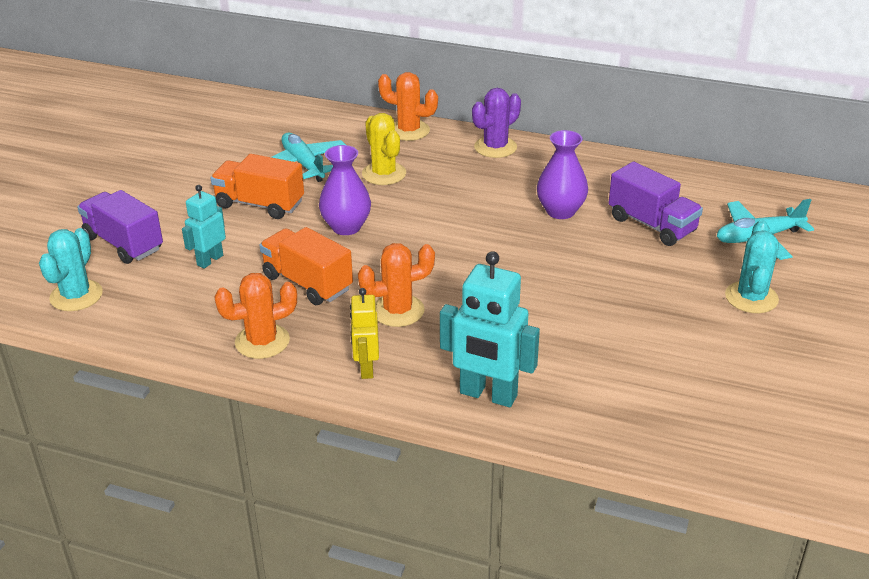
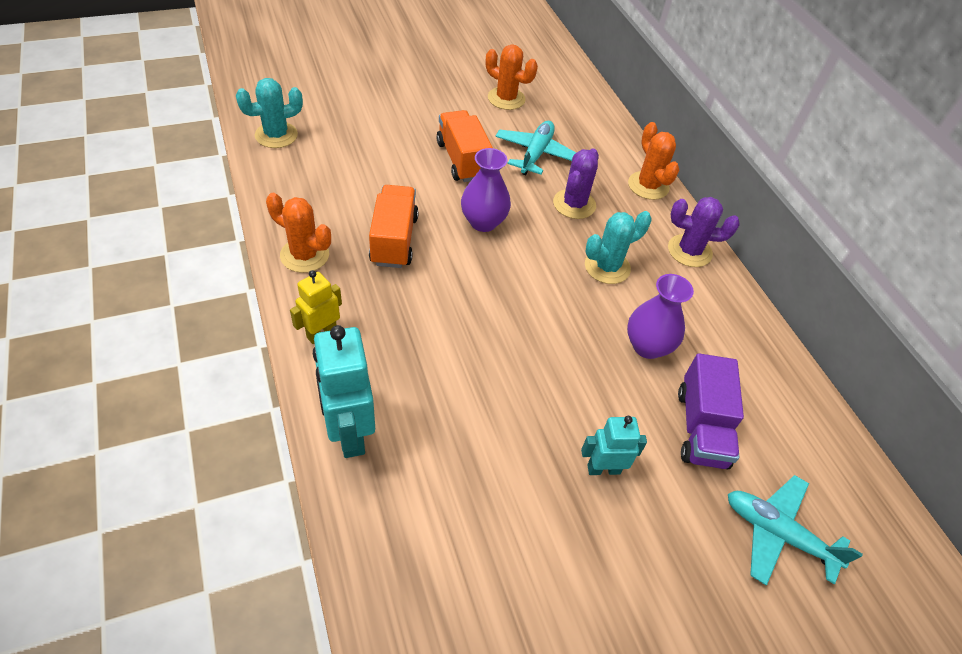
camera: 45 degrees right, 15 degrees up
(124, 243) = (351, 122): purple truck -> none
(210, 260) = (372, 174): turquoise robot -> turquoise robot (603, 469)
(384, 174) = (574, 204): yellow cactus -> purple cactus
(398, 311) = (408, 312): orange cactus -> orange cactus (506, 98)
(751, 298) = (671, 578): turquoise cactus -> turquoise cactus (607, 267)

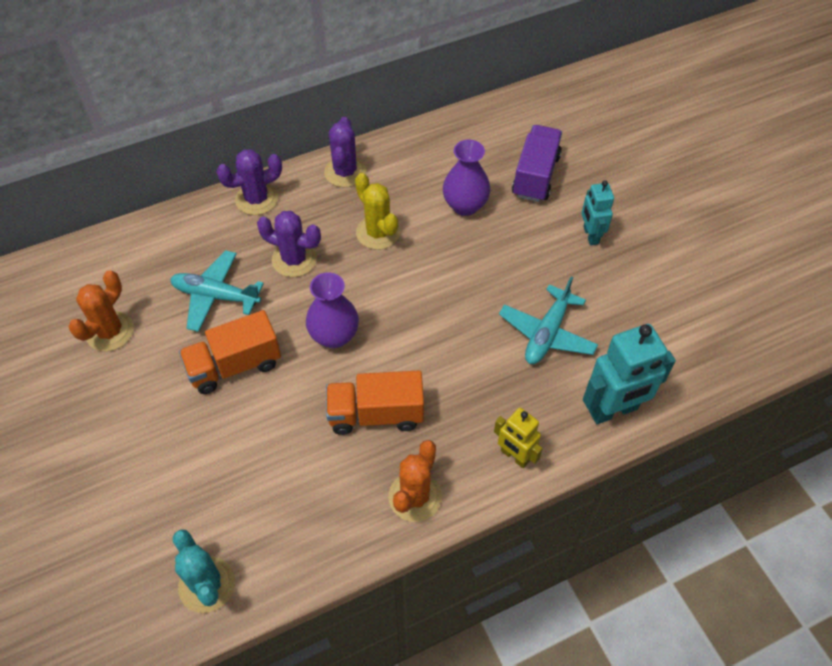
camera: 90 degrees left, 5 degrees up
(607, 267) = (378, 233): turquoise cactus -> yellow cactus
(648, 186) = (256, 199): orange cactus -> purple cactus
(701, 427) = (535, 176): purple truck -> purple truck turned 75 degrees counterclockwise
(777, 534) = (608, 141): turquoise plane -> turquoise plane (547, 333)

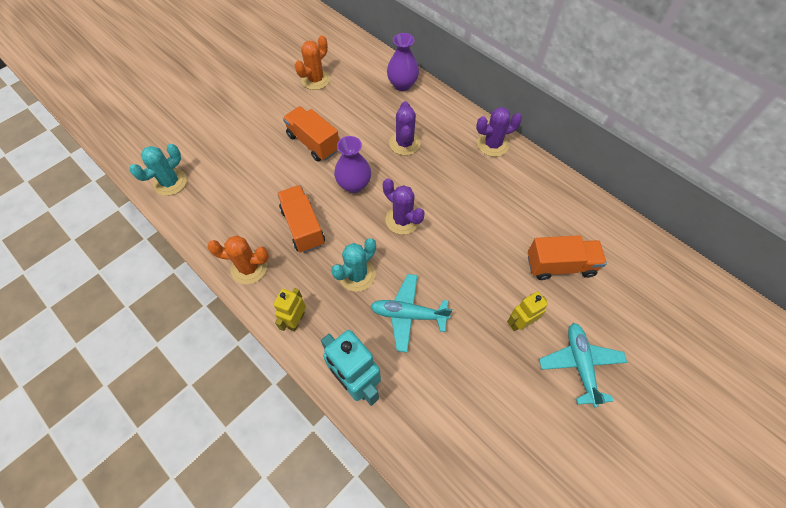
camera: 70 degrees right, 5 degrees up
(110, 331) = (315, 80): orange cactus -> orange cactus turned 60 degrees counterclockwise
(216, 296) = (359, 116): turquoise plane -> turquoise plane (580, 364)
(256, 199) = (443, 107): purple cactus -> purple cactus (402, 220)
(378, 233) = (449, 180): yellow cactus -> none
(465, 206) = (502, 225): purple vase -> purple vase (402, 84)
(474, 371) = (357, 275): none -> turquoise cactus
(535, 176) = (560, 265): purple truck -> orange truck
(590, 235) = (520, 322): turquoise robot -> yellow robot

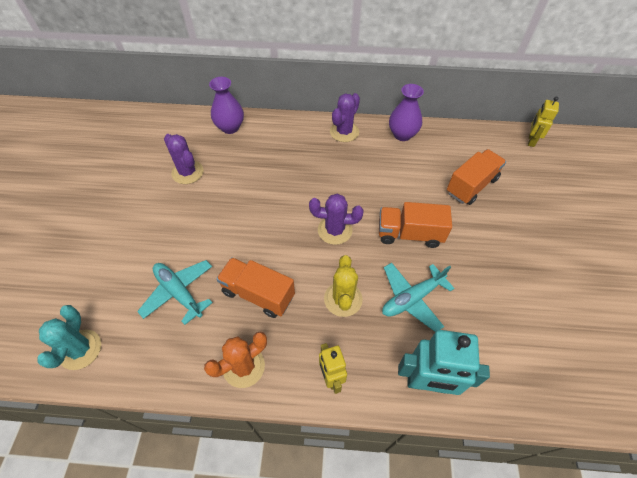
camera: 40 degrees left, 5 degrees down
(313, 143) = (197, 218): orange truck -> orange truck (409, 234)
(315, 80) = (147, 166): orange cactus -> none
(354, 184) = (268, 229): purple vase -> purple vase (402, 134)
(357, 275) = (343, 299): turquoise cactus -> yellow cactus
(404, 143) = (277, 171): purple cactus -> purple cactus (187, 172)
(520, 322) = (488, 244): yellow robot -> yellow robot (531, 140)
(580, 364) = (549, 243): turquoise plane -> turquoise plane (179, 293)

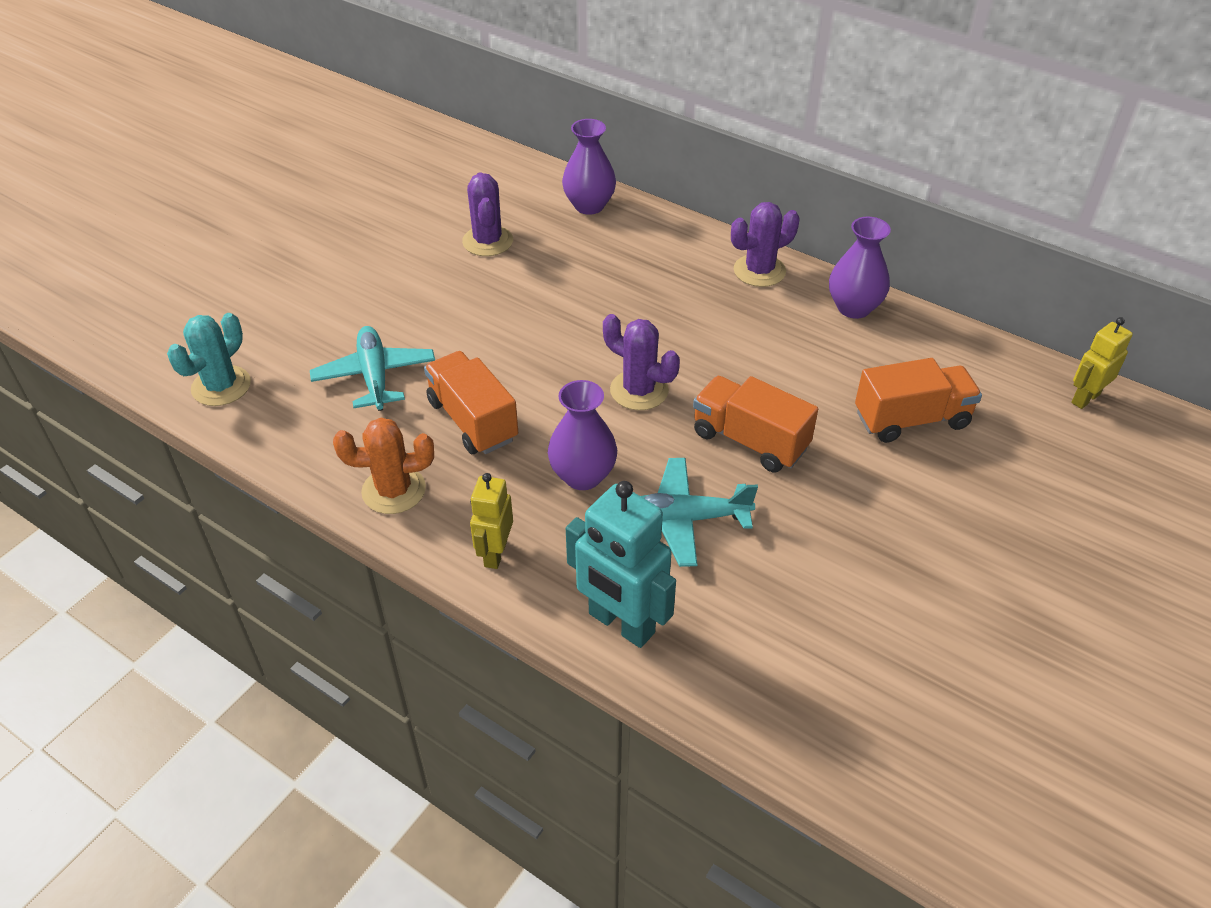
camera: 30 degrees right, 10 degrees down
(343, 299) = (583, 476): yellow cactus -> purple vase

